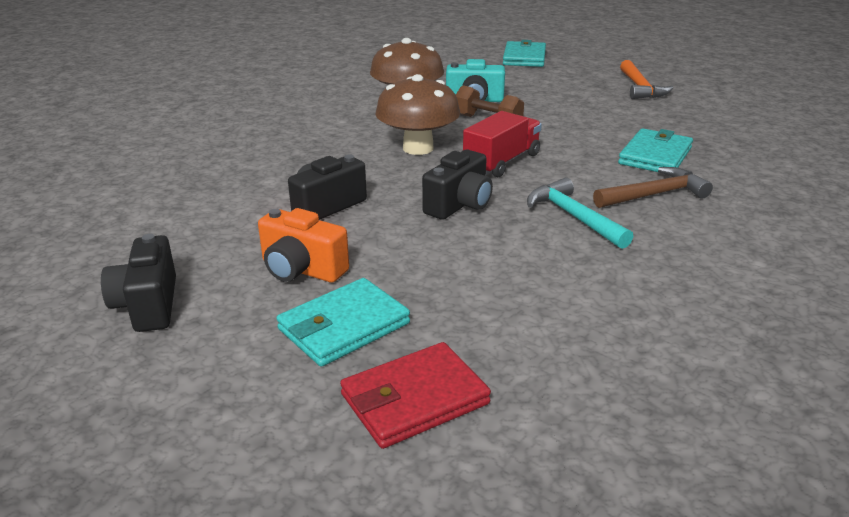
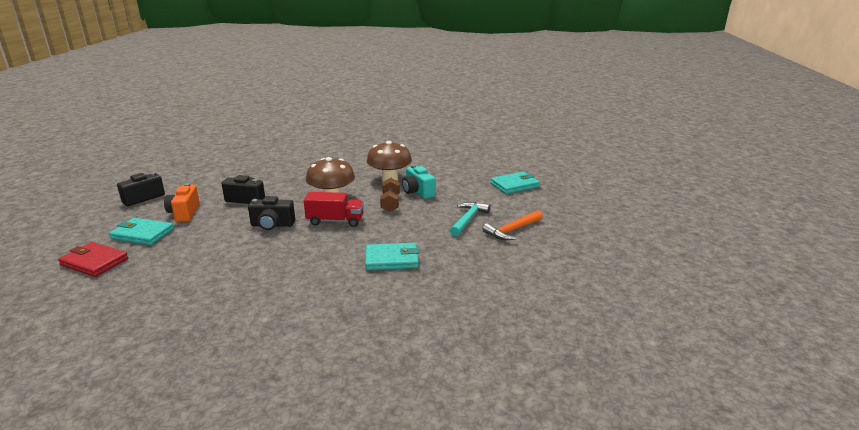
camera: 55 degrees right, 5 degrees down
(574, 217) = (281, 255): turquoise hammer -> turquoise hammer (468, 219)
(654, 195) = (331, 270): brown hammer -> none

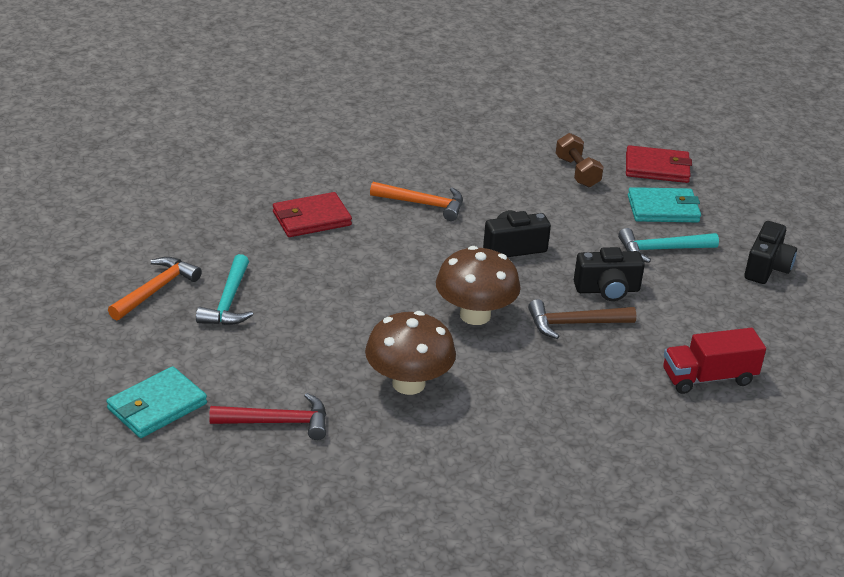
camera: 160 degrees right, 10 degrees up
(184, 213) = (662, 250): orange camera -> turquoise hammer
(284, 189) = (574, 324): none -> brown hammer
(302, 259) = (423, 204): none -> orange hammer
(335, 221) = (430, 268): red truck -> red truck (708, 378)
(390, 203) = (370, 318): brown dumbbell -> brown dumbbell (577, 172)
(392, 259) = (311, 219): turquoise wallet -> red wallet
(417, 192) = (337, 354): turquoise camera -> none
(458, 175) = (277, 422): none -> red hammer

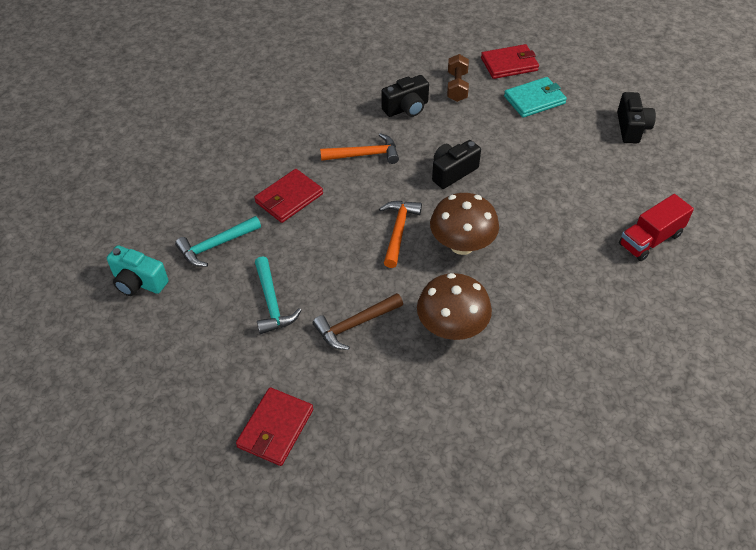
camera: 20 degrees left, 15 degrees up
(105, 243) = (138, 282): none -> turquoise camera
(156, 290) = (207, 313): orange hammer -> orange hammer (398, 231)
(157, 406) = (275, 428): turquoise wallet -> red wallet
(277, 422) = (377, 405): red hammer -> none
(574, 324) = (535, 226): brown hammer -> brown hammer (355, 325)
(577, 172) = (457, 87): brown dumbbell -> brown dumbbell turned 45 degrees clockwise
(607, 290) = (539, 187): black camera -> black camera (406, 108)
(662, 250) = (554, 137): turquoise hammer -> turquoise hammer (216, 245)

